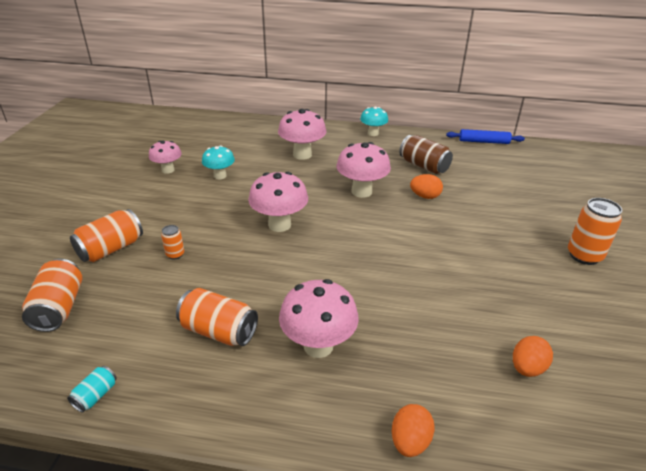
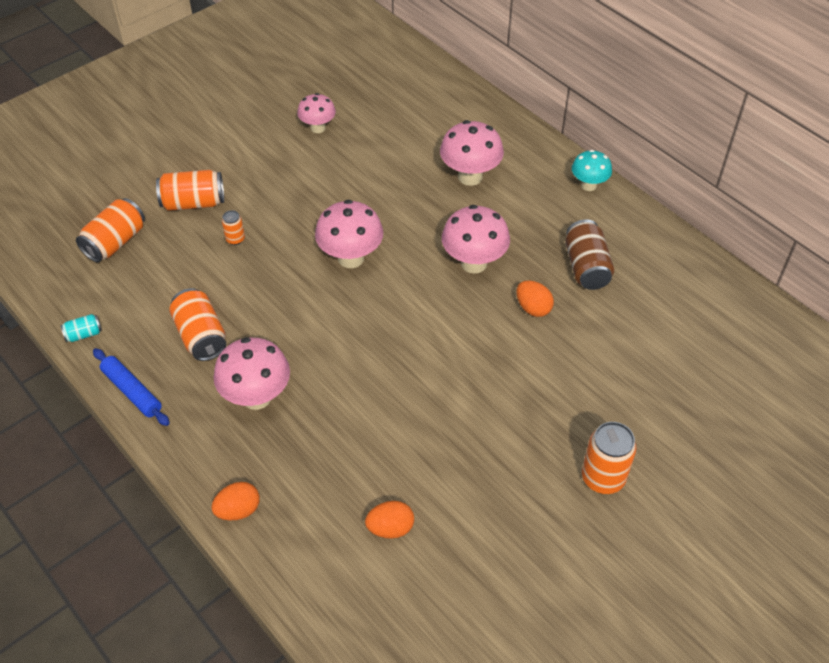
camera: 40 degrees right, 15 degrees up
(220, 176) = (358, 163): turquoise mushroom -> none
(484, 141) = (714, 272): blue rolling pin -> blue rolling pin (132, 391)

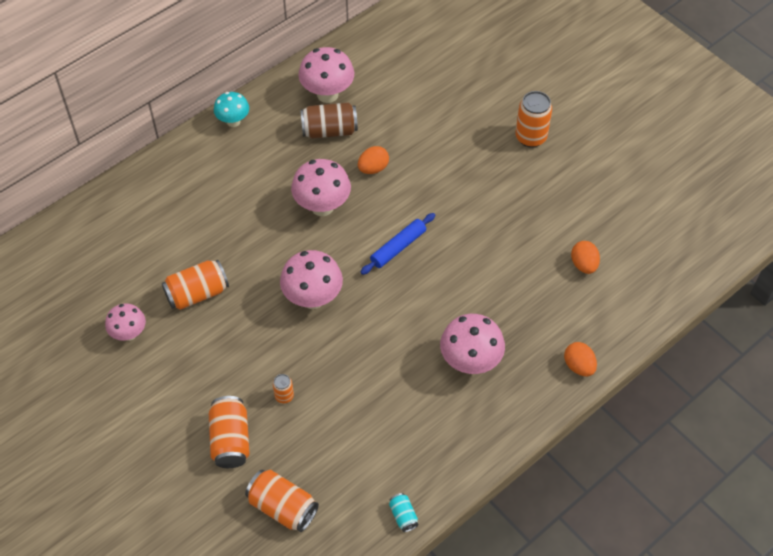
camera: 90 degrees left, 5 degrees up
(132, 391) = (468, 462): blue rolling pin -> blue rolling pin (398, 247)
(201, 336) = (404, 413): orange can -> orange can (197, 293)
(470, 177) = (214, 206): pink mushroom -> pink mushroom (327, 94)

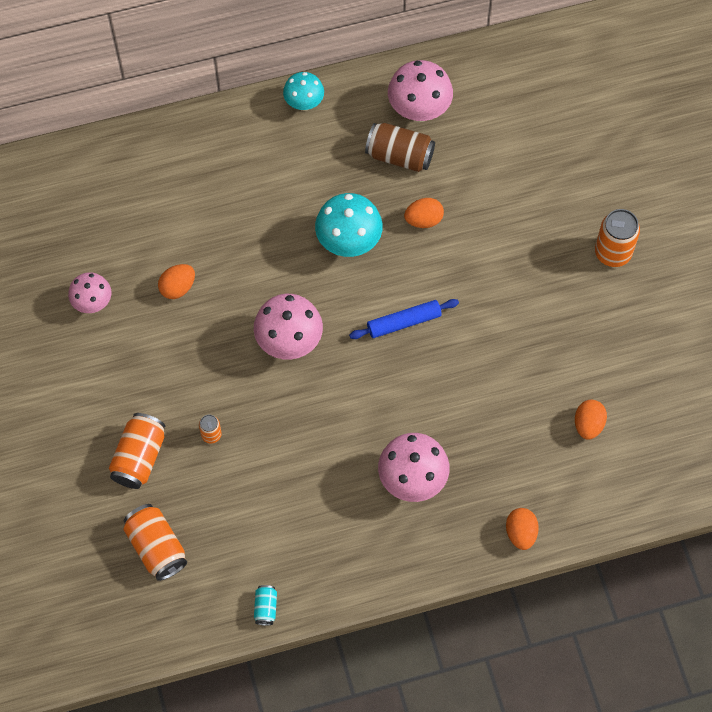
camera: 25 degrees right, 10 degrees up
(197, 293) = (178, 287): orange can -> orange egg
(322, 207) = (349, 242): pink mushroom -> turquoise mushroom

